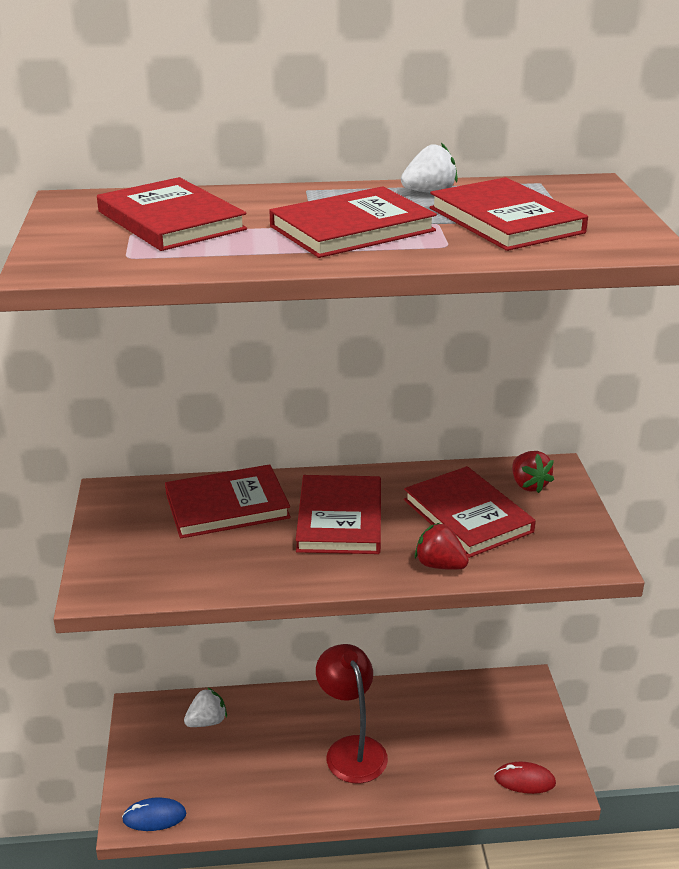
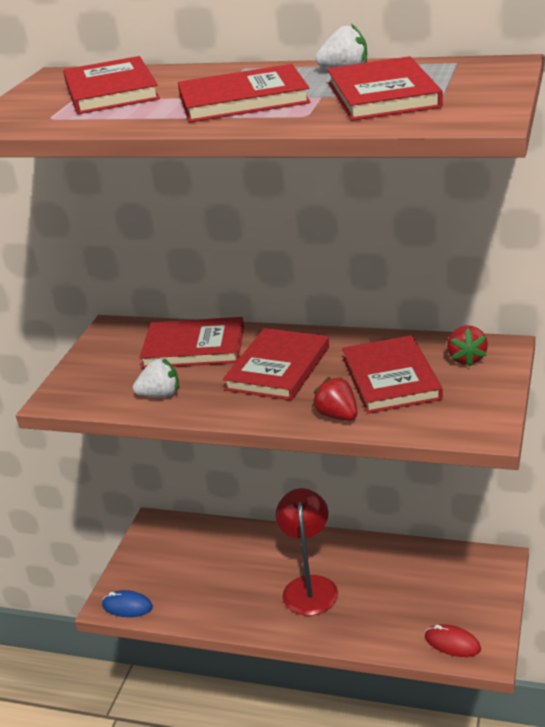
camera: 25 degrees right, 0 degrees up
(207, 721) = (201, 541): white strawberry -> white strawberry (160, 395)

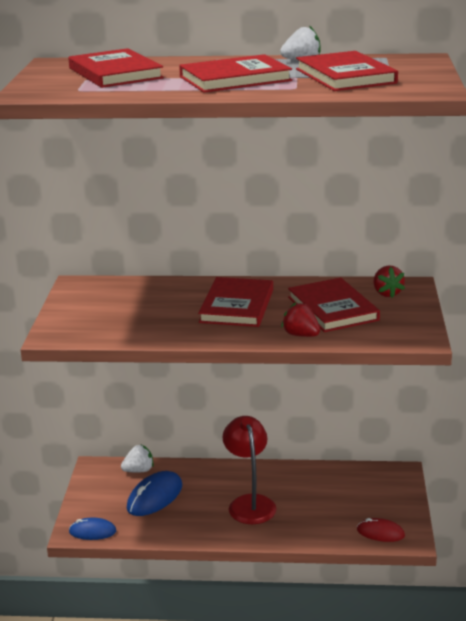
camera: 15 degrees left, 5 degrees down
(160, 395) = (144, 328): white strawberry -> white strawberry (139, 470)
(194, 347) = (157, 295): red book -> none
(206, 568) = (155, 497): none -> blue mouse

